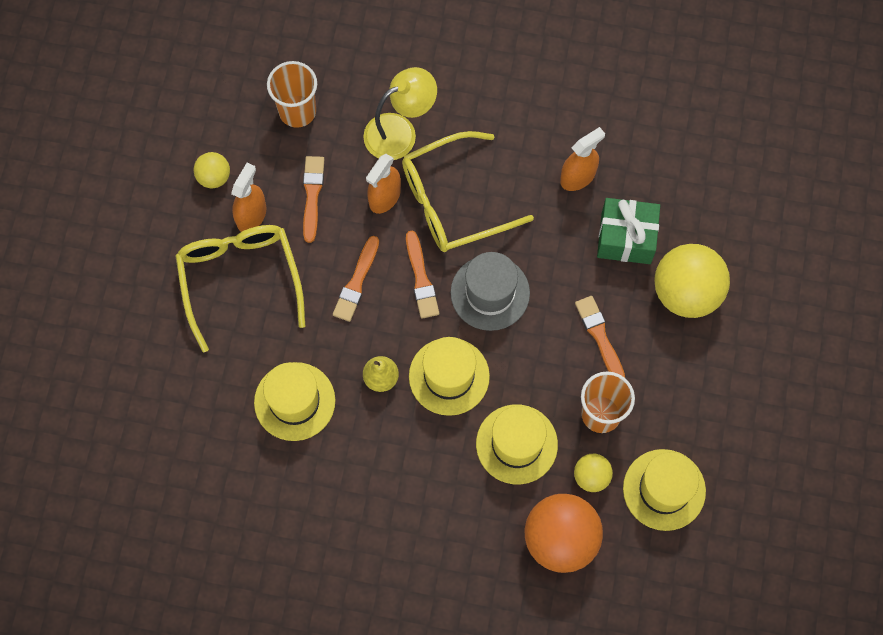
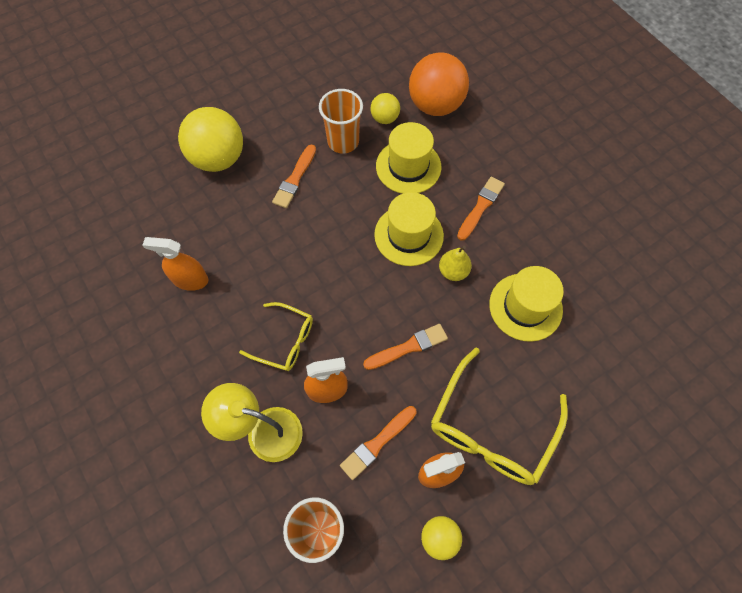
camera: 135 degrees left, 5 degrees down
(421, 278) = (362, 309): orange brush -> orange brush (480, 207)
(454, 201) = (284, 341): yellow glasses -> yellow glasses, size x0.58
(490, 293) = (329, 260): grey hat -> none
(626, 238) = (211, 217): green gift -> none
(664, 489) = (353, 83): yellow hat -> none

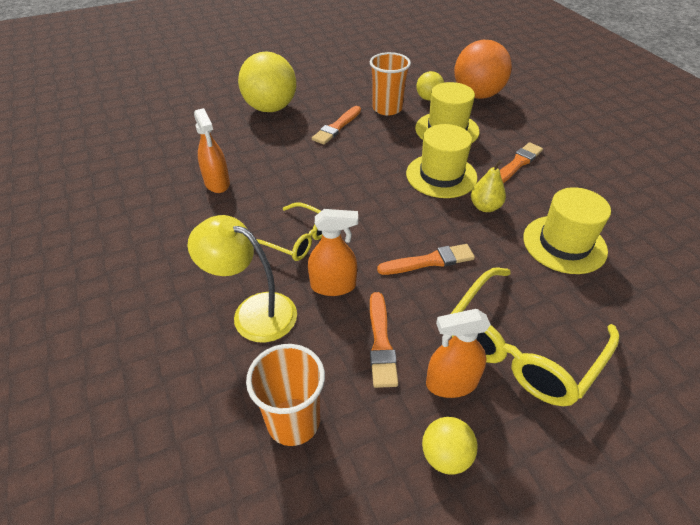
camera: 10 degrees right, 20 degrees down
(190, 280) = (217, 183): orange spray bottle -> orange spray bottle turned 135 degrees counterclockwise
(377, 443) = (381, 342): orange brush -> orange brush turned 60 degrees counterclockwise

